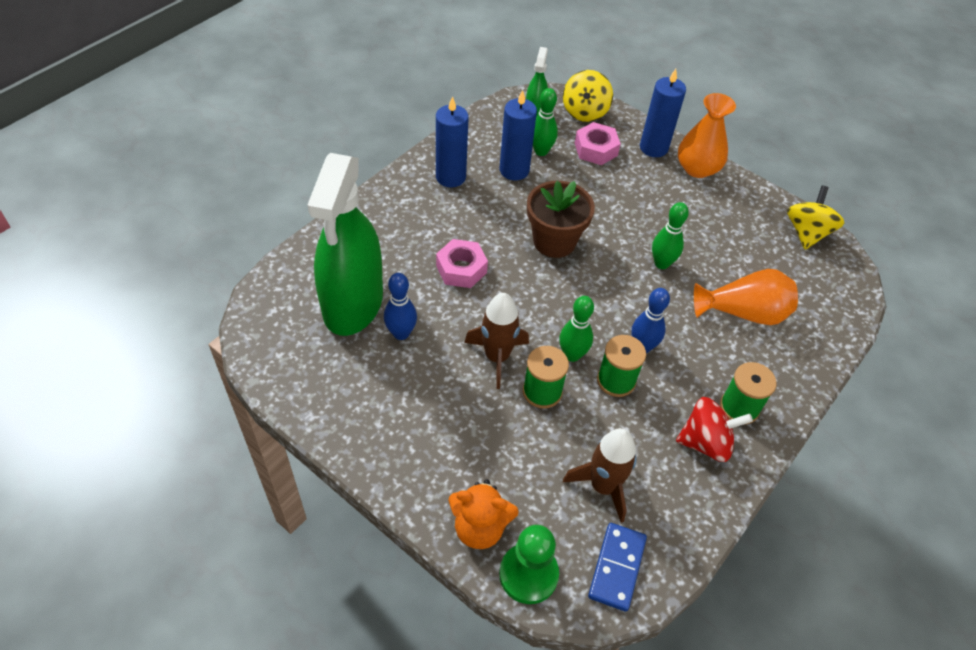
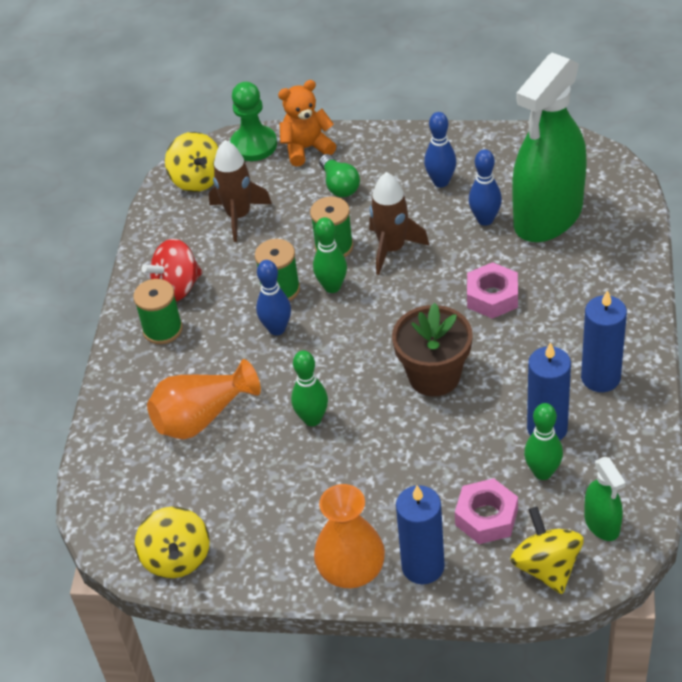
camera: 155 degrees right, 5 degrees down
(353, 304) = (548, 216): green spray bottle -> green spray bottle turned 120 degrees counterclockwise
(398, 395) = (441, 182): none -> blue bowling pin
(486, 455) = (339, 185): none -> green light bulb
(616, 567) = (197, 179): blue domino -> yellow spinning top

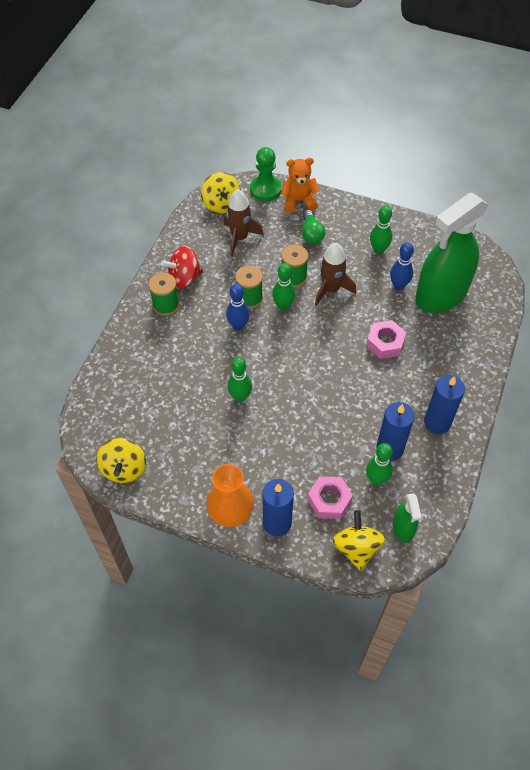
camera: 10 degrees right, 10 degrees up
(201, 417) = (170, 374): orange vase -> none
(434, 376) = (328, 389): brown flower pot -> none
(441, 182) = (378, 250): blue bowling pin -> green bowling pin

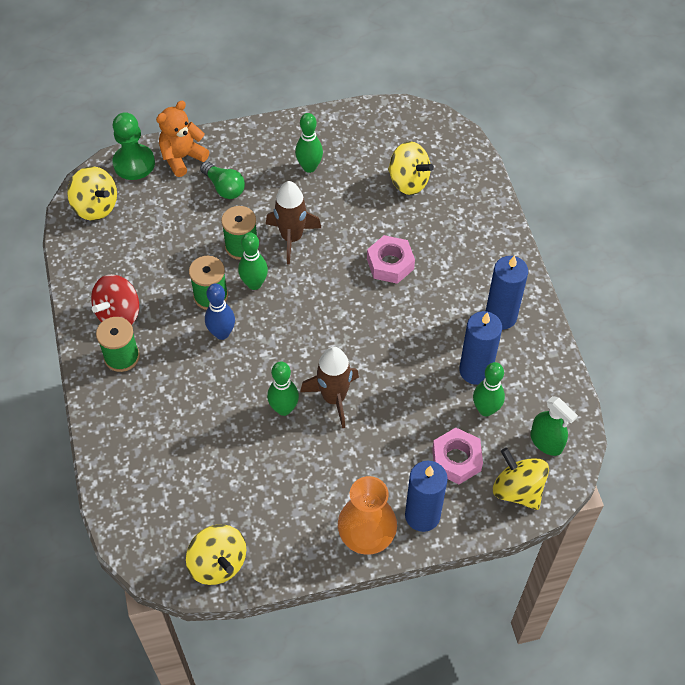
camera: 35 degrees left, 0 degrees up
(239, 238) = (147, 234): brown rocket -> brown rocket (334, 398)
(398, 285) = (358, 195): blue bowling pin -> none
(441, 295) = (408, 181): green spray bottle -> yellow spinning top

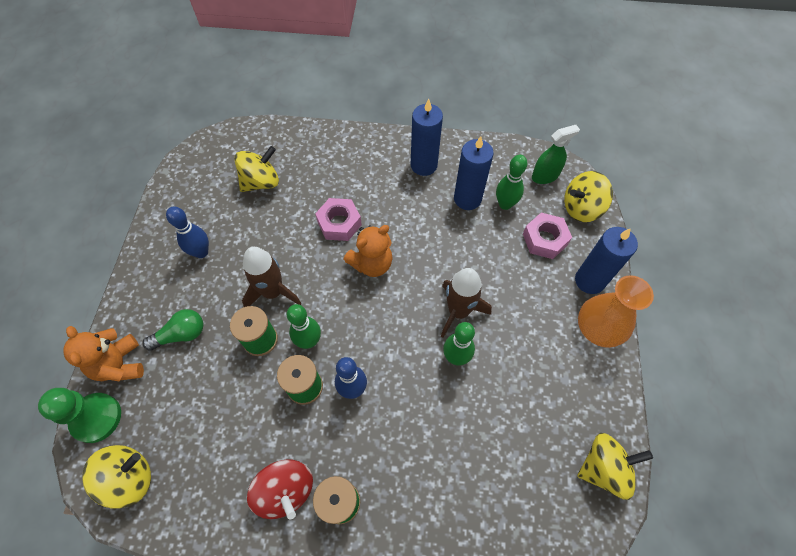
camera: 70 degrees left, 5 degrees up
(309, 167) = (201, 252): green bowling pin -> blue bowling pin
(356, 307) = (371, 264): none -> orange teddy bear

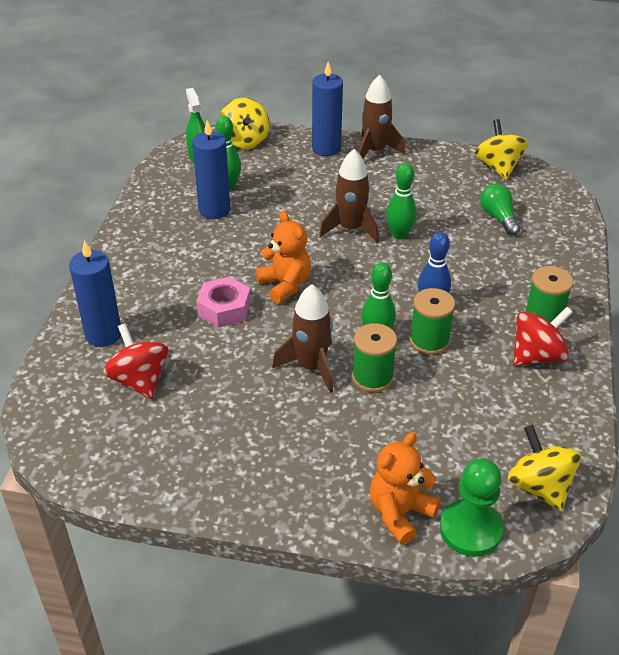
camera: 85 degrees left, 20 degrees down
(120, 364) = (399, 513): orange teddy bear -> orange teddy bear turned 150 degrees clockwise
(181, 334) = (361, 451): green light bulb -> green light bulb (498, 218)
(201, 252) = (241, 438): blue bowling pin -> none
(261, 182) = (139, 380): yellow spinning top -> red spinning top
(424, 165) = (157, 237): blue candle -> blue candle (103, 334)
(544, 239) = (276, 167): pink nut -> none
(598, 328) = (375, 151): orange vase -> brown rocket

